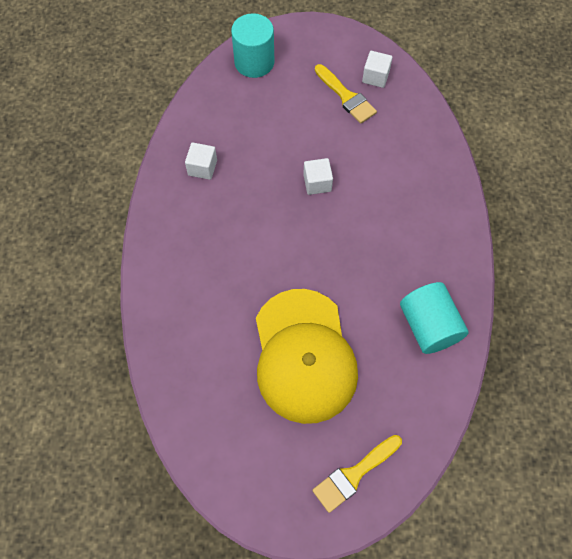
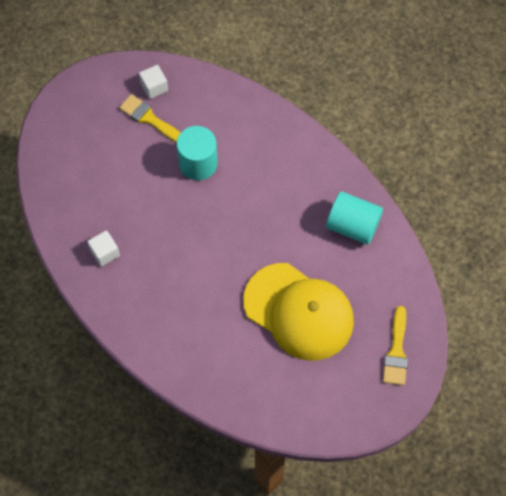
camera: 45 degrees left, 0 degrees up
(254, 62) = (58, 147): turquoise cylinder -> turquoise cylinder (198, 163)
(317, 183) = (192, 196): white cube -> none
(346, 97) = (149, 118): yellow brush -> yellow brush turned 150 degrees counterclockwise

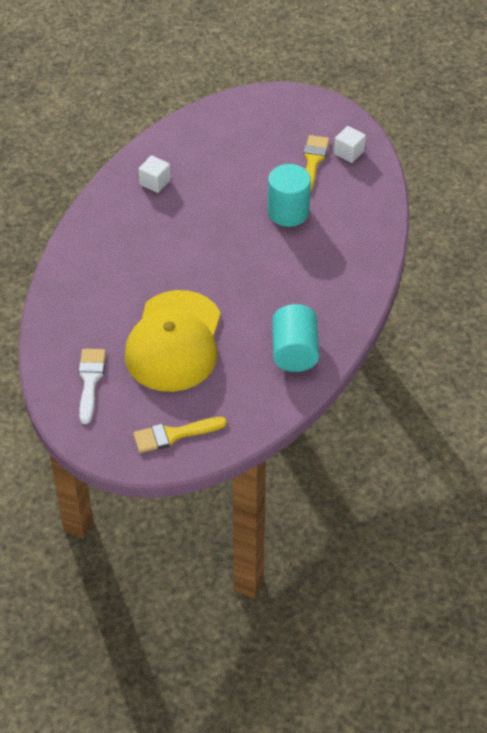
camera: 65 degrees right, 15 degrees down
(310, 395) = (90, 381): none -> white brush

